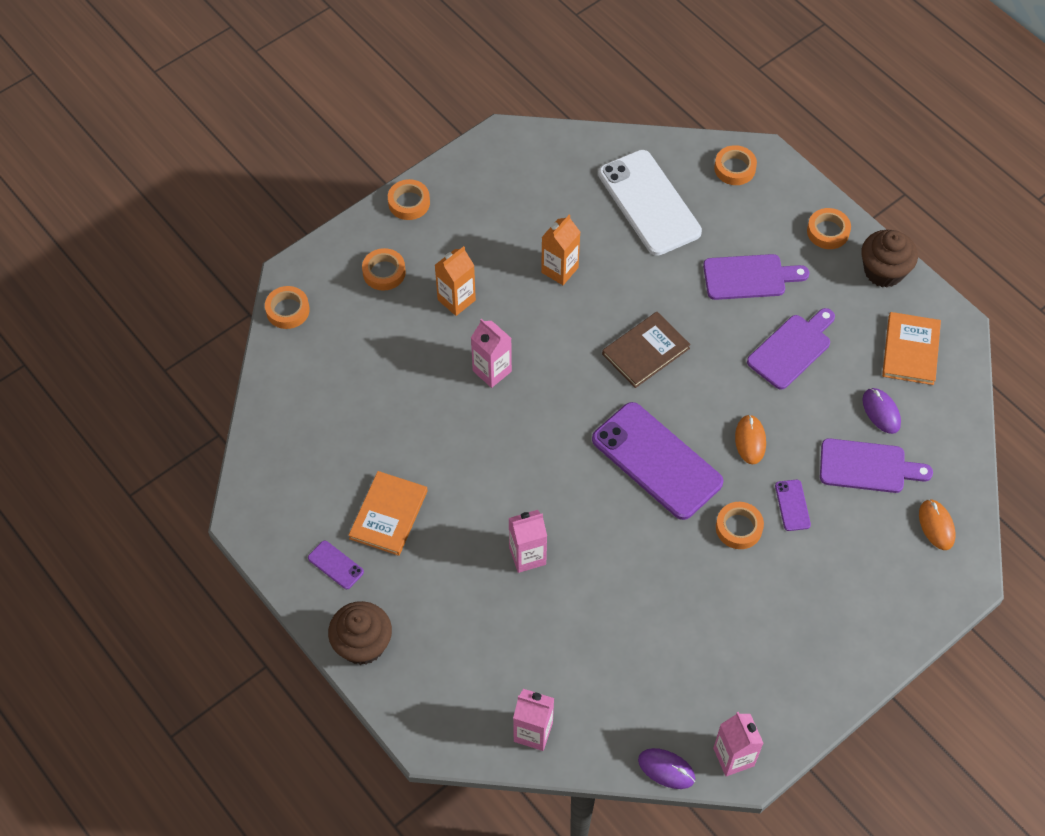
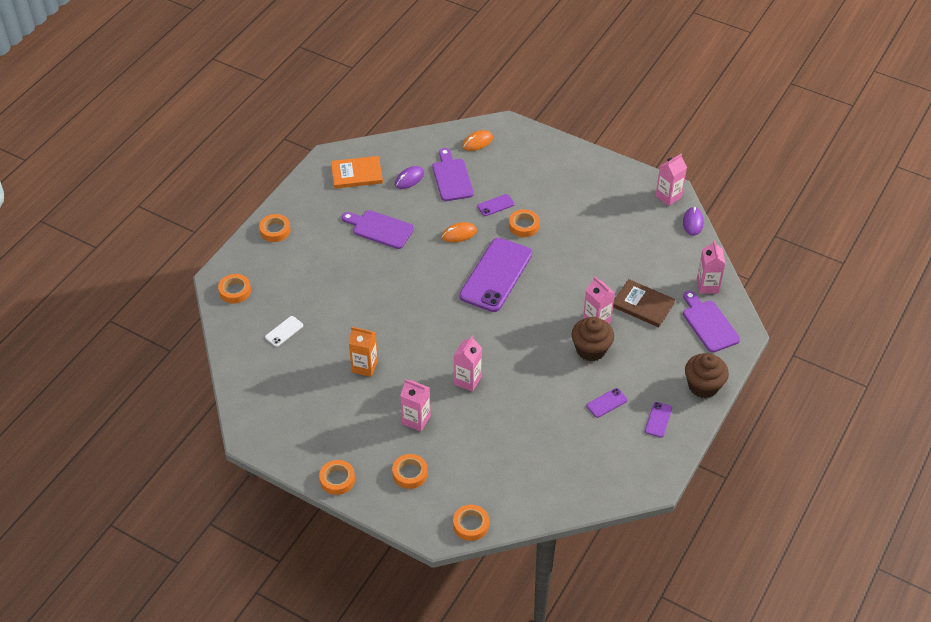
camera: 110 degrees left, 10 degrees down
(388, 515) = (606, 403): orange book -> purple phone
(456, 300) = (416, 420): orange carton -> pink carton
(645, 351) = (414, 301): brown book -> brown book (643, 305)
(649, 203) = (284, 331): white phone -> white phone, size x0.41
(749, 277) = (330, 262): purple cutting board -> purple cutting board (708, 324)
(883, 271) = (298, 197): brown cupcake -> brown cupcake (591, 349)

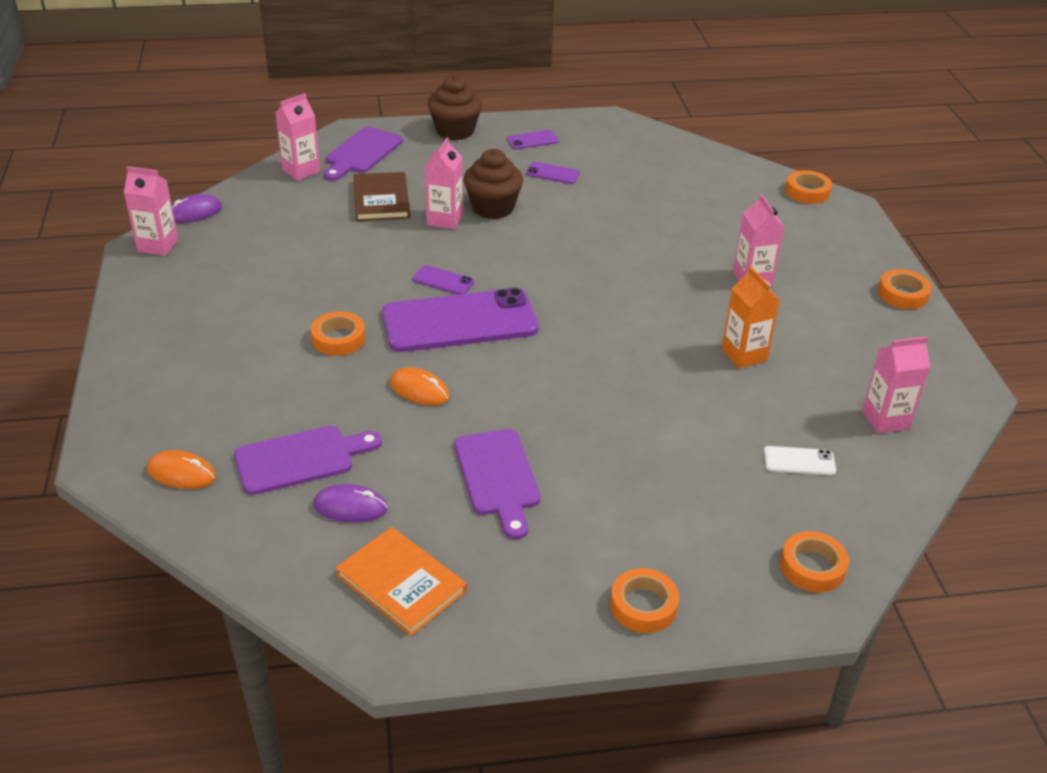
camera: 130 degrees left, 10 degrees down
(410, 473) = (817, 251): orange tape -> none
(452, 178) = (301, 459): purple cutting board -> purple cutting board turned 150 degrees counterclockwise
(467, 380) = (650, 269): pink carton -> pink carton (885, 419)
(495, 205) = (321, 383): purple phone -> purple phone (443, 281)

